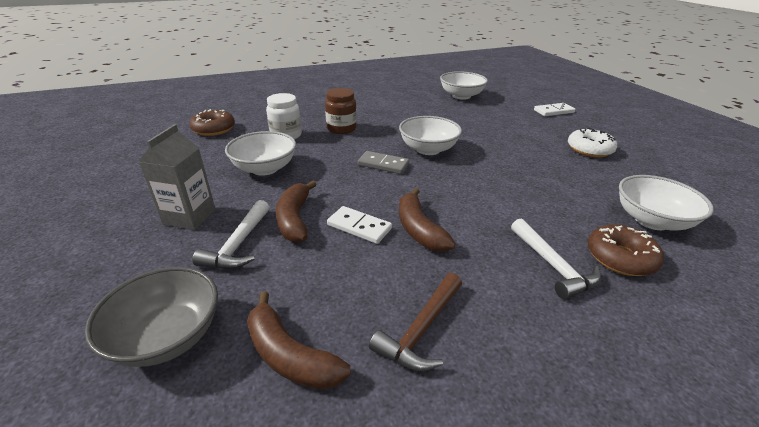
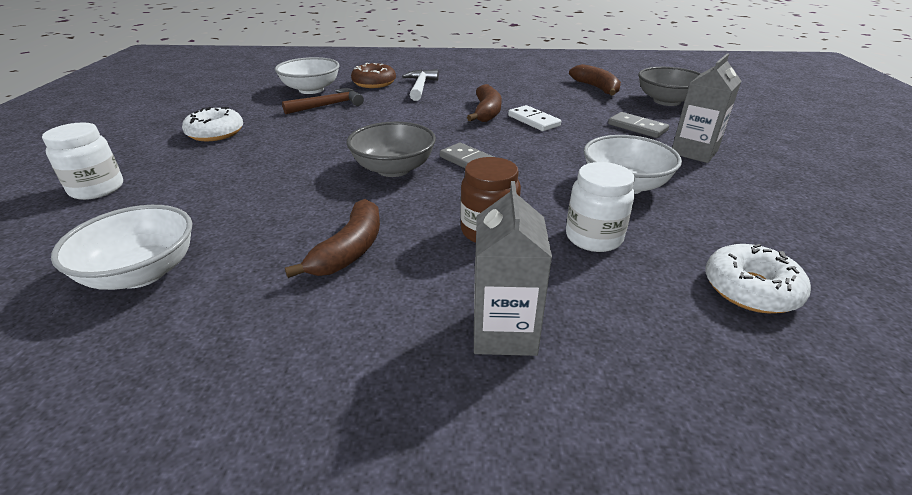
camera: 155 degrees left, 0 degrees up
(214, 129) = (750, 289): brown donut -> white donut
(238, 244) = (637, 127): white hammer -> grey domino
(295, 219) = (588, 134): brown banana -> brown banana (350, 250)
(317, 104) = (504, 332): none -> grey carton
(421, 329) = (524, 84): brown hammer -> brown hammer (328, 105)
(428, 149) = (393, 169): white bowl -> grey bowl
(553, 111) = (97, 189): white domino -> white jar

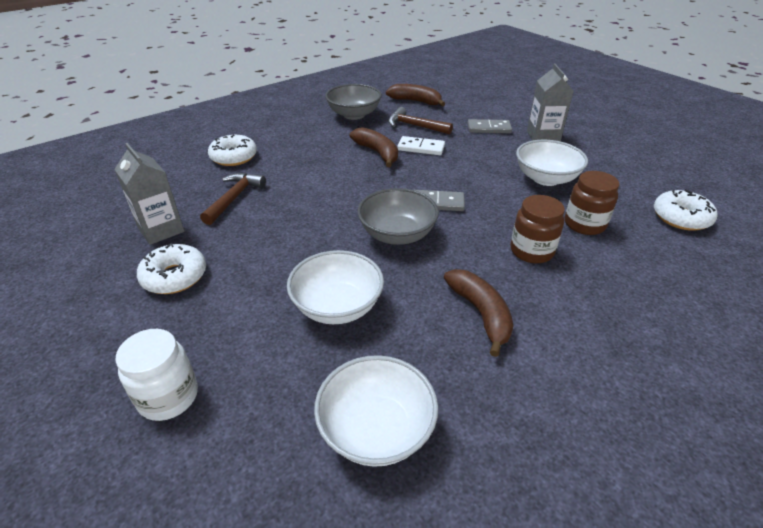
camera: 40 degrees left, 5 degrees up
(311, 90) = (183, 187): white bowl -> white bowl (337, 306)
(374, 83) = (234, 157): brown donut -> white donut
(420, 87) = (284, 146): white hammer -> none
(504, 332) = (635, 309): grey carton -> grey carton (161, 230)
(559, 104) = (415, 126): none -> brown hammer
(593, 237) = (584, 224): white jar -> brown jar
(666, 101) = (473, 99): grey bowl -> grey bowl (354, 115)

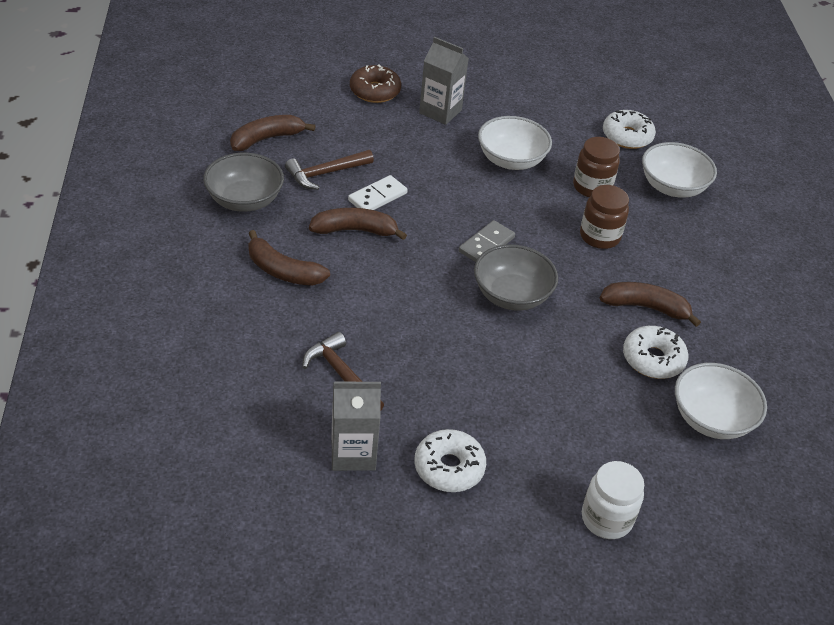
camera: 60 degrees left, 5 degrees up
(234, 157) = (244, 340): white donut -> white donut (653, 359)
(308, 146) = (283, 271): none -> brown banana
(337, 306) = (577, 379): white bowl -> white bowl (672, 187)
(489, 128) = (388, 131): grey domino -> none
(518, 111) = (375, 91): none -> brown donut

